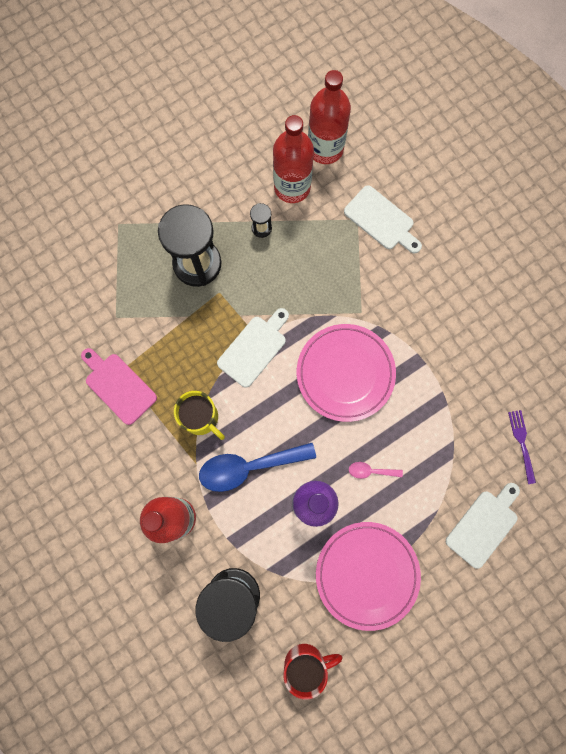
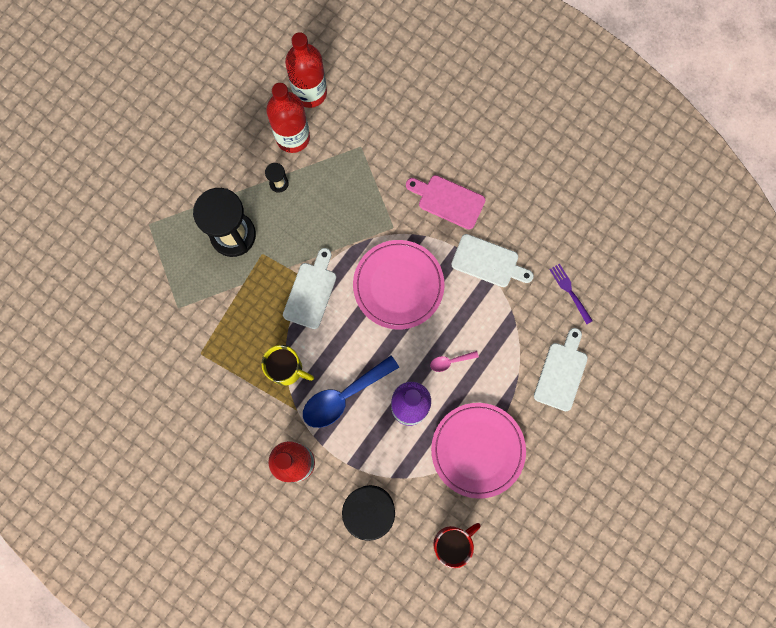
camera: 20 degrees left, 0 degrees up
(118, 386) = (203, 368): pink cutting board -> pink cutting board (448, 201)
(381, 220) = (382, 139): white cutting board -> white cutting board (488, 262)

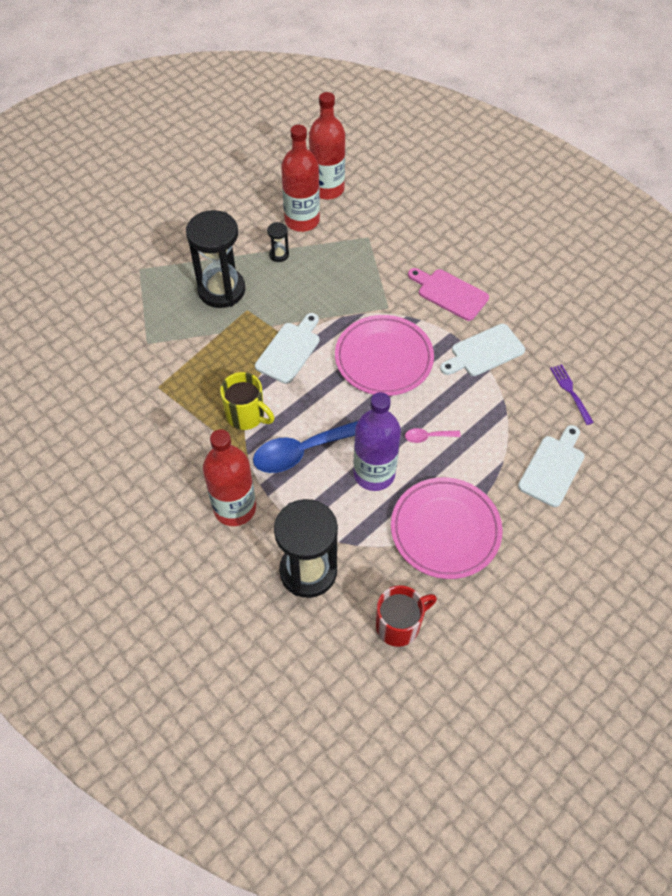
camera: 10 degrees right, 20 degrees down
(488, 262) = (484, 352): white cutting board -> white cutting board turned 120 degrees clockwise

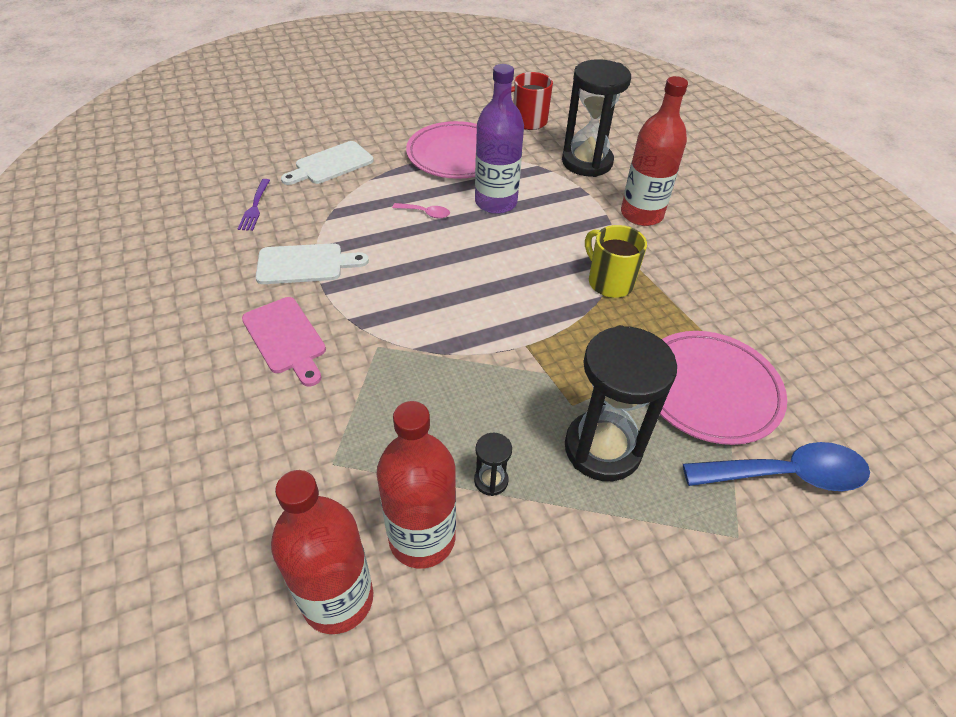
camera: 160 degrees left, 10 degrees down
(289, 350) = (533, 334): white cutting board -> none
(303, 451) = (558, 236): blue spoon -> blue spoon (785, 475)
(384, 358) = (423, 291): pink plate -> pink plate (709, 390)

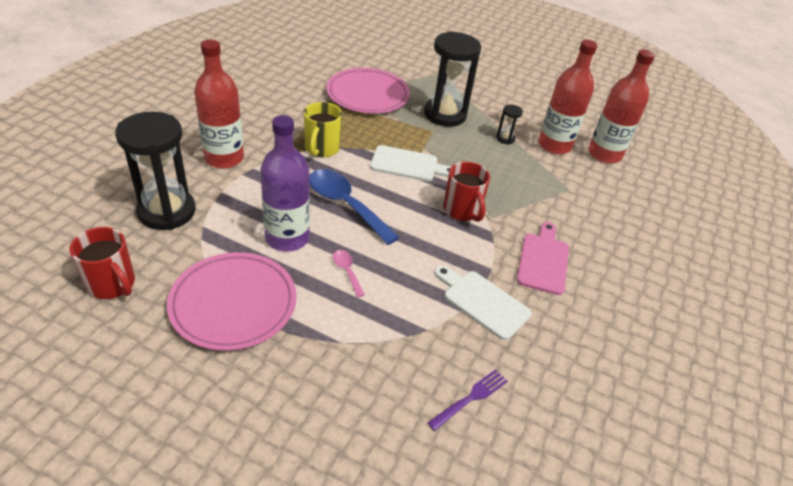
camera: 135 degrees left, 5 degrees down
(331, 164) = (348, 394): white cutting board -> white cutting board (408, 164)
(412, 327) = (462, 211): none -> red mug
(785, 475) = (392, 68): blue spoon -> blue spoon (346, 205)

